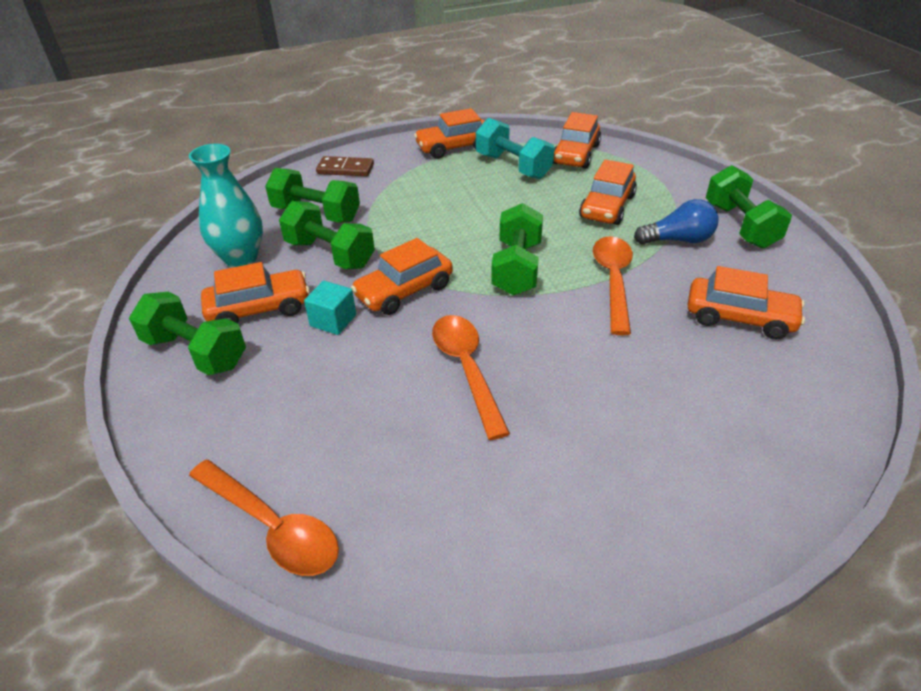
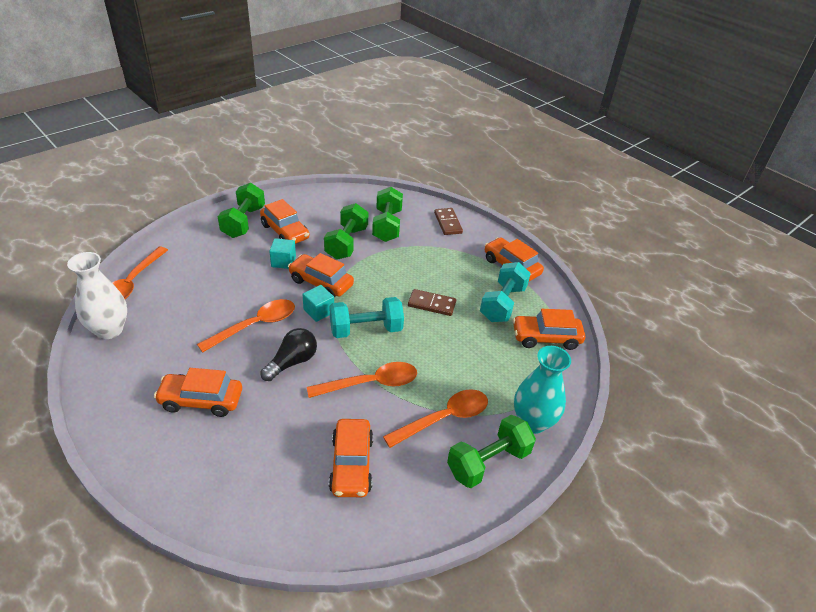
camera: 65 degrees right, 0 degrees up
(241, 258) = (328, 211): turquoise vase -> turquoise vase (532, 422)
(397, 570) = (109, 330): none -> white vase
(463, 302) = (319, 311): none -> turquoise cube
(492, 211) = (431, 304): none -> brown domino
(517, 268) = (366, 329): green dumbbell -> turquoise dumbbell
(556, 342) = (292, 362): none -> black light bulb
(607, 207) = (471, 368): orange car -> orange car (201, 400)
(678, 240) = (444, 418): blue light bulb -> orange spoon

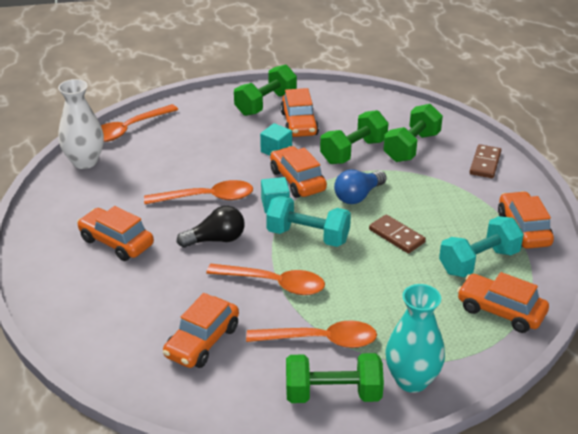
camera: 35 degrees right, 5 degrees down
(378, 280) = (358, 196): none -> blue light bulb

